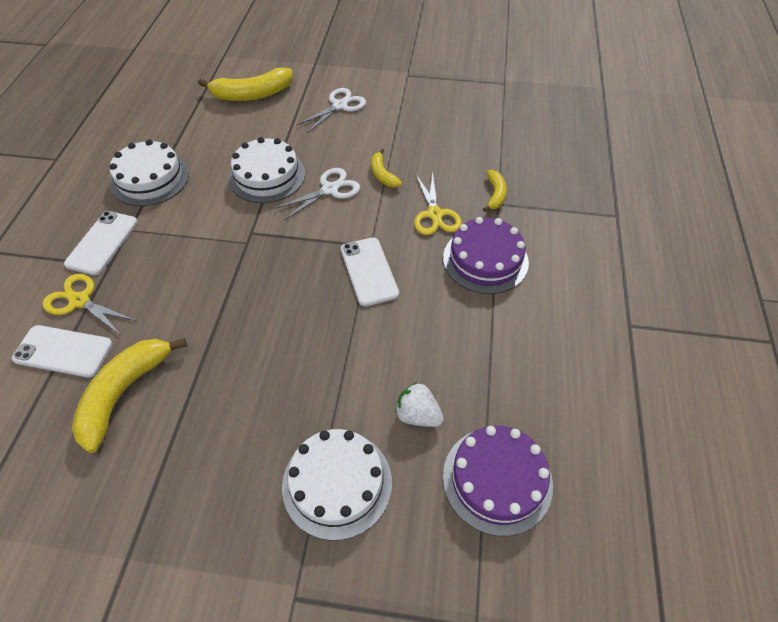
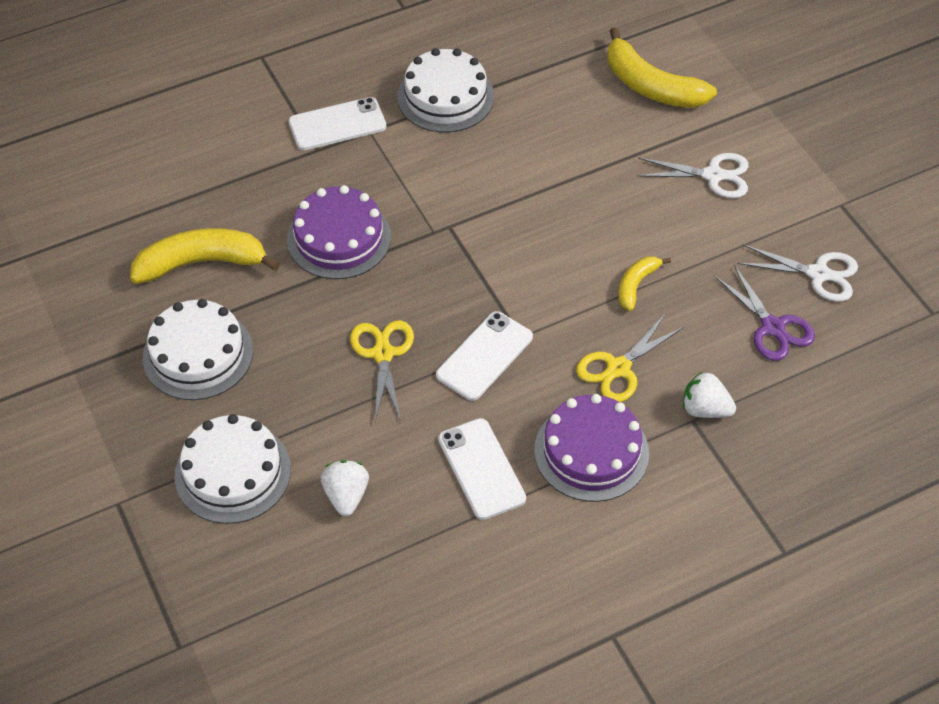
camera: 55 degrees right, 0 degrees up
(63, 351) = (207, 190): white phone -> white phone (481, 469)
(80, 301) = (263, 160): yellow scissors -> yellow scissors (383, 354)
(267, 176) = (538, 186): white cake -> white cake (198, 354)
(330, 189) = (568, 252): white scissors -> white scissors (818, 274)
(462, 139) = (773, 327): none -> purple scissors
(495, 194) = (705, 409): yellow banana -> white strawberry
(497, 479) = (326, 596): purple cake -> purple cake (339, 238)

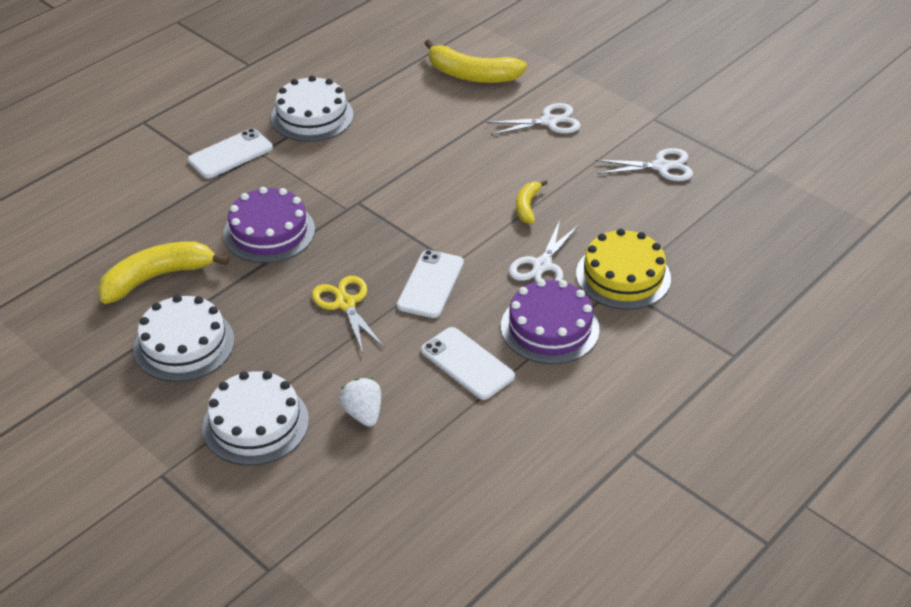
camera: 20 degrees left, 10 degrees down
(618, 368) = (542, 265): yellow scissors -> white scissors
(705, 409) = (623, 276): white strawberry -> yellow cake
(773, 327) = (645, 209): purple scissors -> none

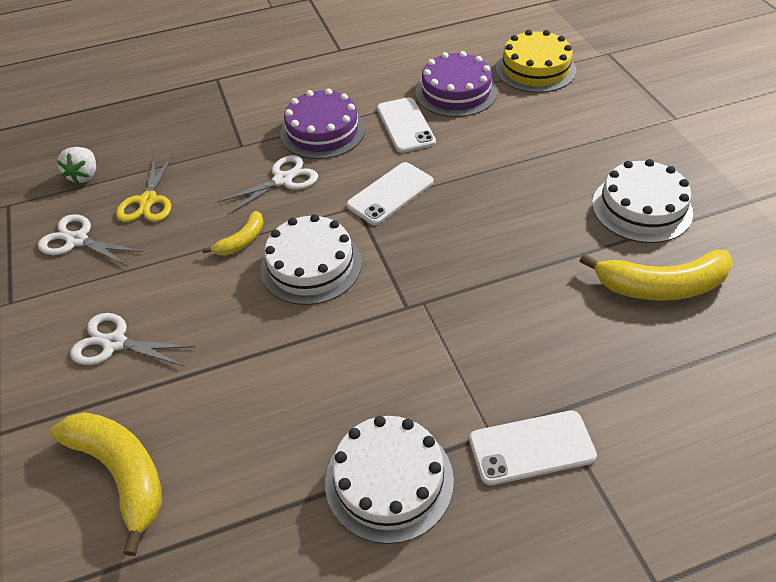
camera: 150 degrees left, 5 degrees up
(255, 423) = (592, 131): white cake -> white cake (311, 265)
(269, 232) = (521, 302): purple cake -> purple cake (456, 92)
(345, 304) = (477, 200): yellow scissors -> yellow scissors (148, 201)
(363, 413) = (505, 115): white strawberry -> white strawberry (85, 175)
(623, 276) = (228, 151): yellow cake -> yellow cake (535, 69)

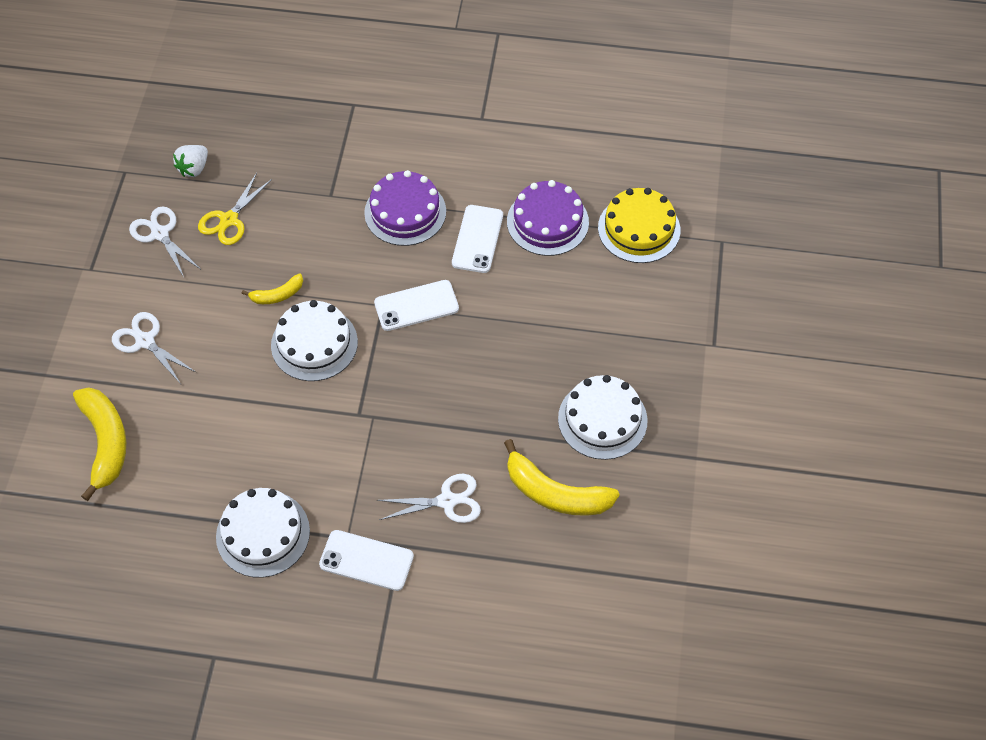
camera: 25 degrees right, 10 degrees up
(283, 180) = (342, 249): white scissors -> white scissors (447, 501)

